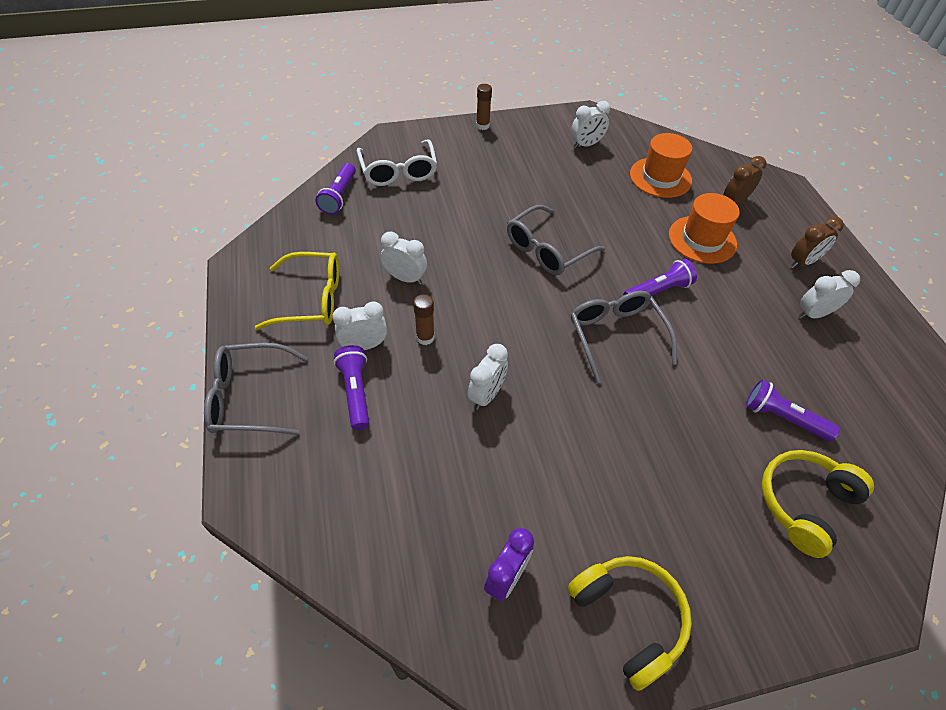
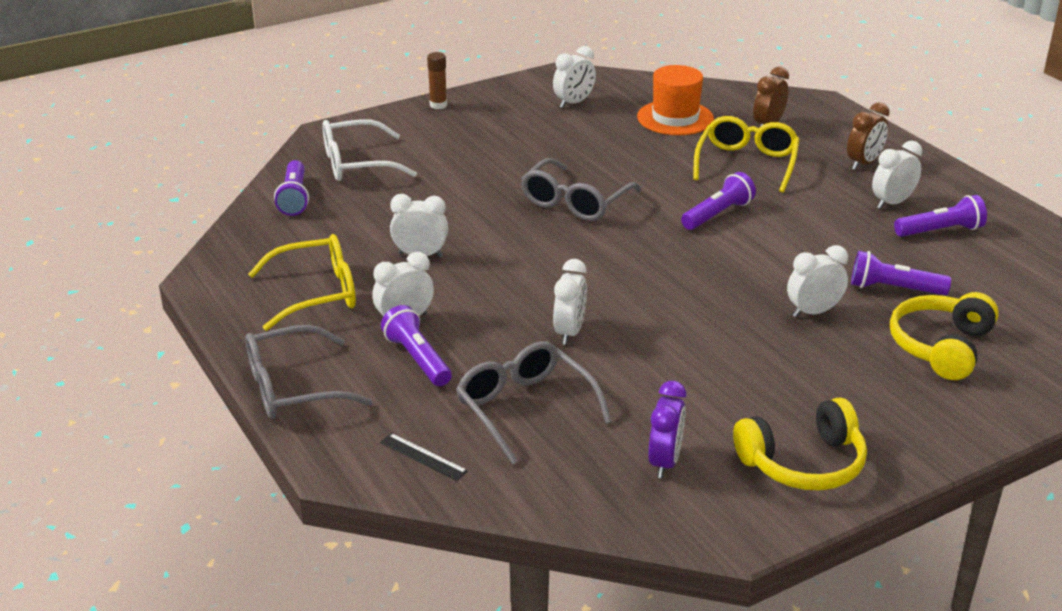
camera: 15 degrees left, 20 degrees down
(312, 507) = (423, 457): none -> black ruler
(398, 171) = (356, 164): white glasses -> white glasses turned 105 degrees clockwise
(425, 337) = (473, 300): brown glue stick -> none
(616, 336) = (689, 259): grey glasses -> grey glasses (525, 408)
(628, 618) = (803, 463): yellow headphones -> yellow headphones turned 120 degrees clockwise
(701, 427) = (813, 312): none -> white clock
(702, 239) = (747, 163): orange hat -> yellow glasses
(847, 358) = (940, 231): none -> purple flashlight

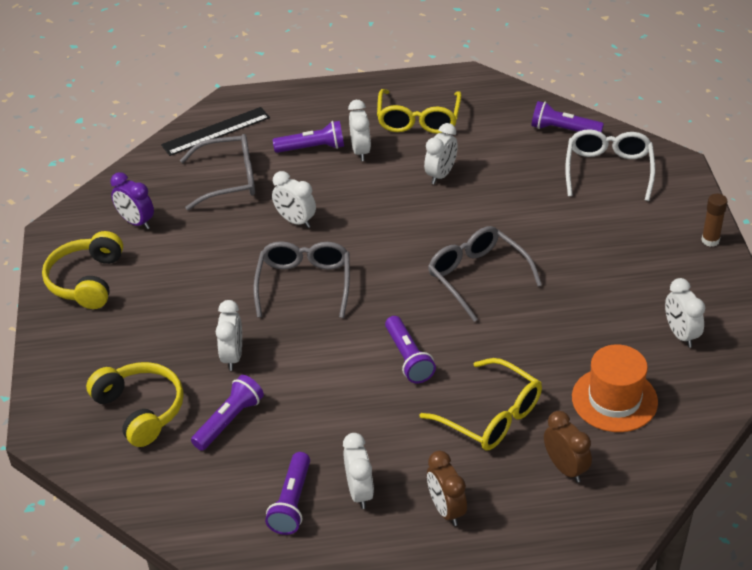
camera: 115 degrees right, 10 degrees up
(292, 388) = (317, 95): grey glasses -> grey glasses (304, 284)
(423, 457) = (216, 131): black ruler -> black ruler, size x1.82

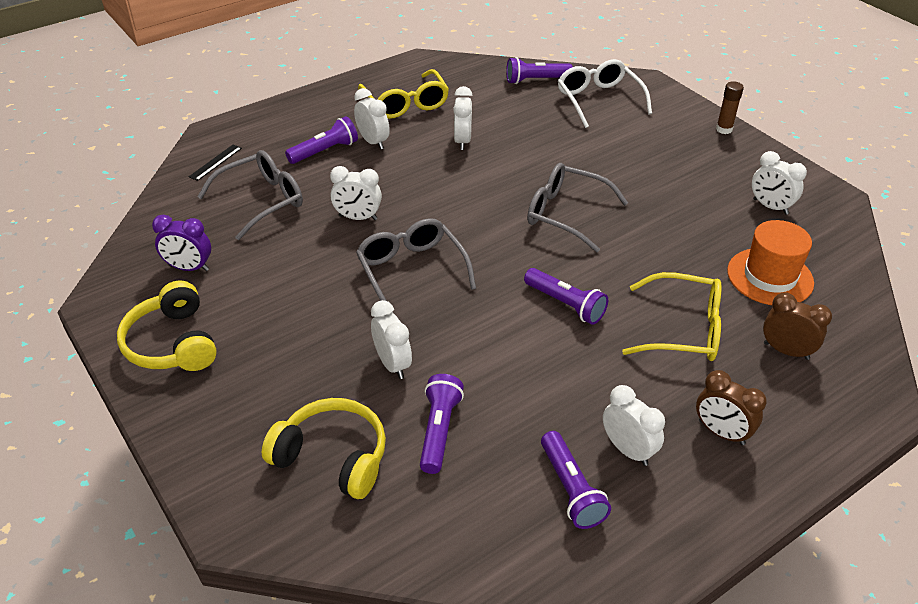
camera: 30 degrees left, 0 degrees up
(216, 131) = (215, 162): black ruler -> black ruler, size x0.55

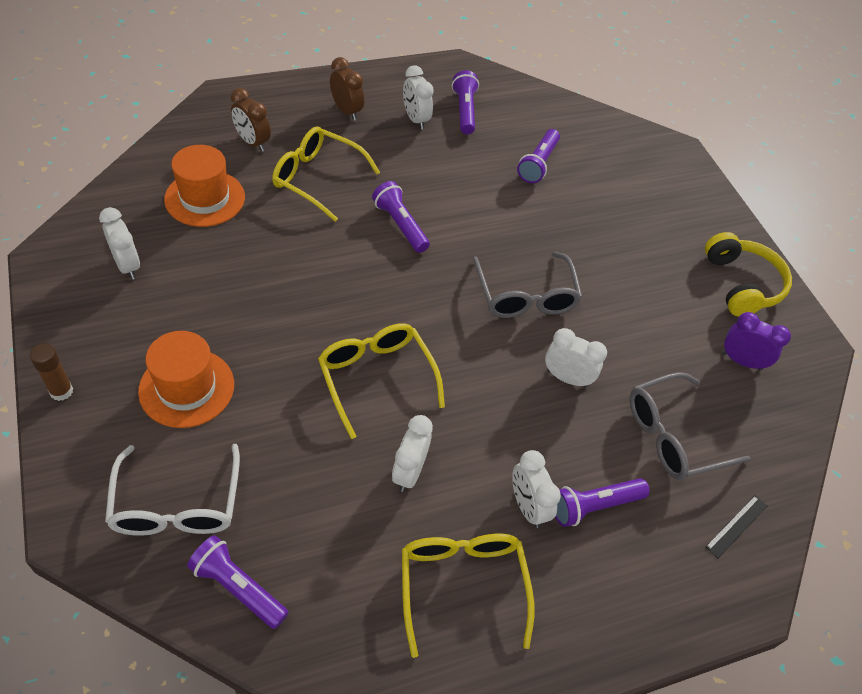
camera: 170 degrees left, 10 degrees up
(332, 457) = (614, 168): yellow headphones -> none
(392, 364) = (561, 217): white clock -> none
(515, 183) = (376, 377): none -> yellow glasses
(536, 80) = (238, 588): purple flashlight -> purple flashlight turned 150 degrees counterclockwise
(565, 214) = (344, 318): grey glasses -> none
(646, 148) = (187, 388): none -> orange hat

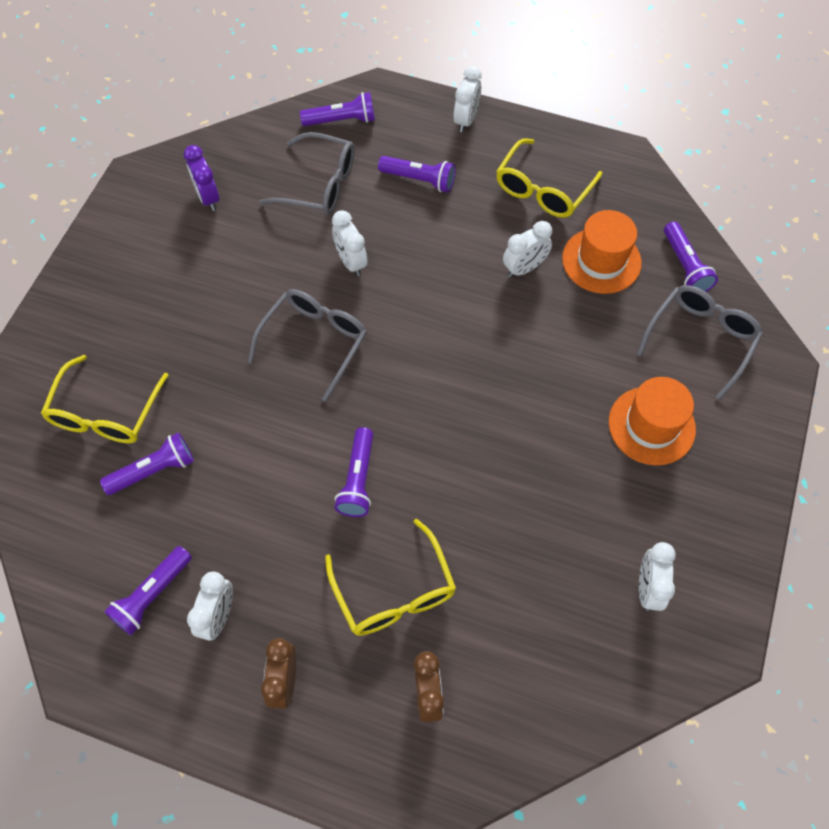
camera: 135 degrees left, 10 degrees up
(61, 391) = (755, 481): brown glue stick -> none
(177, 505) = (701, 339): white glasses -> grey glasses
(205, 198) = (528, 635): orange hat -> orange hat (601, 260)
(376, 377) = (496, 347): yellow glasses -> yellow glasses (105, 413)
(527, 506) = (463, 204): white clock -> white clock (466, 120)
(736, 526) = (341, 120): black ruler -> purple flashlight
(741, 284) = (127, 246): yellow headphones -> none

